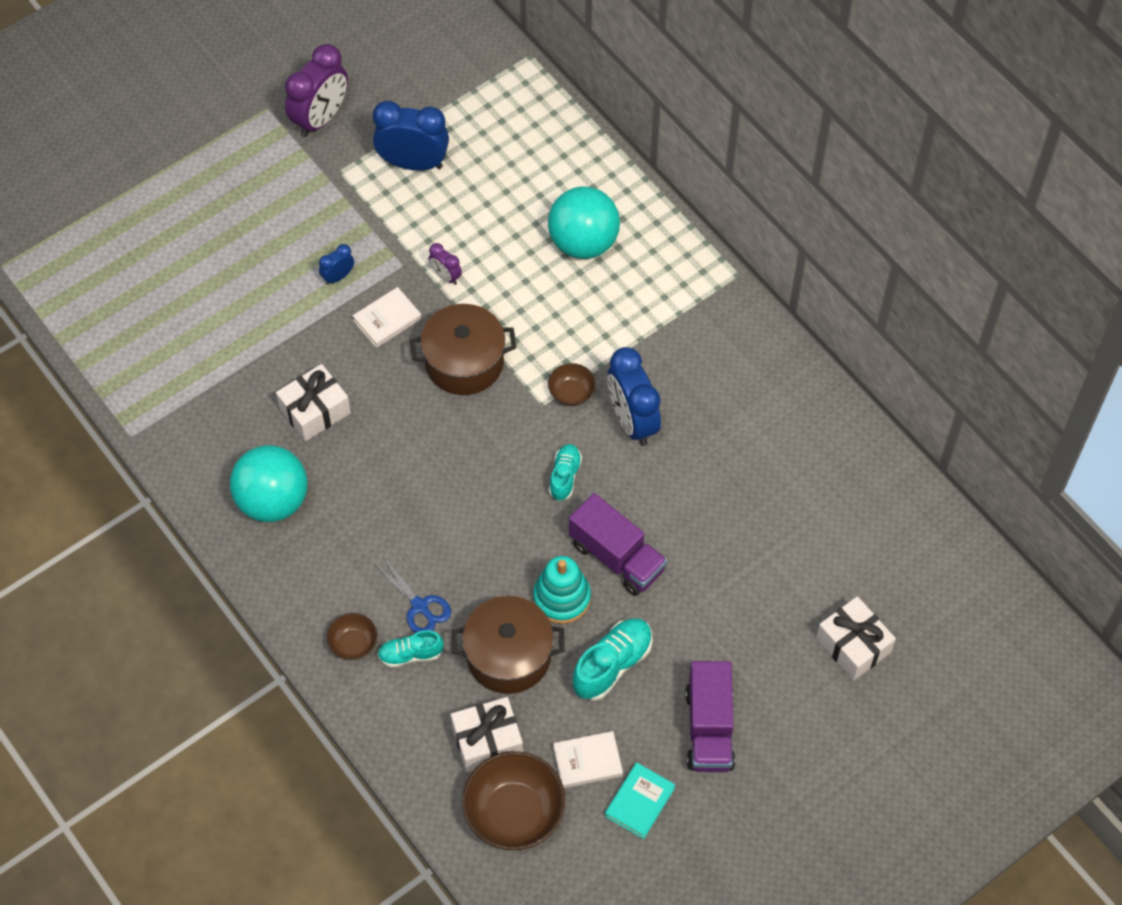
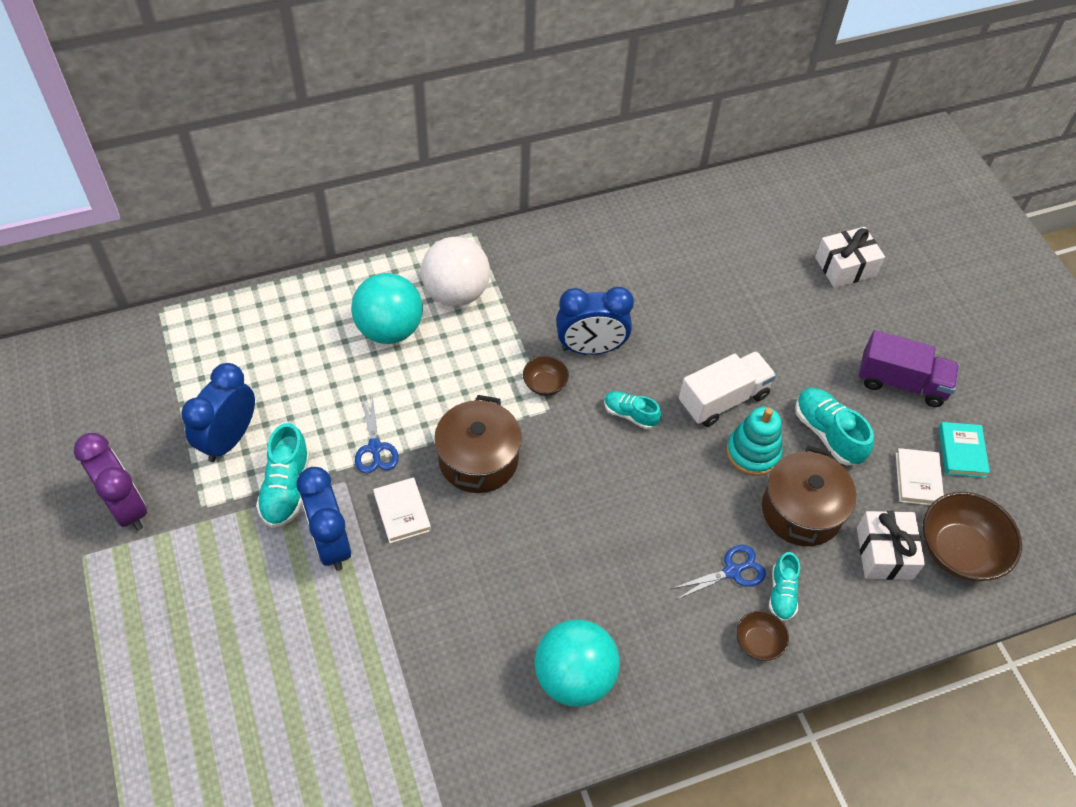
camera: 75 degrees left, 5 degrees down
(315, 411) = (482, 607): white gift -> none
(338, 277) = (331, 543): blue clock -> blue clock, size x2.08
(380, 224) = (286, 488): none -> turquoise shoe
(446, 276) = (375, 448): purple clock -> blue scissors
(617, 557) = (723, 399): purple truck -> white truck
(639, 802) = (962, 452): turquoise book -> turquoise book turned 45 degrees clockwise
(652, 283) = (456, 293): none -> white ball

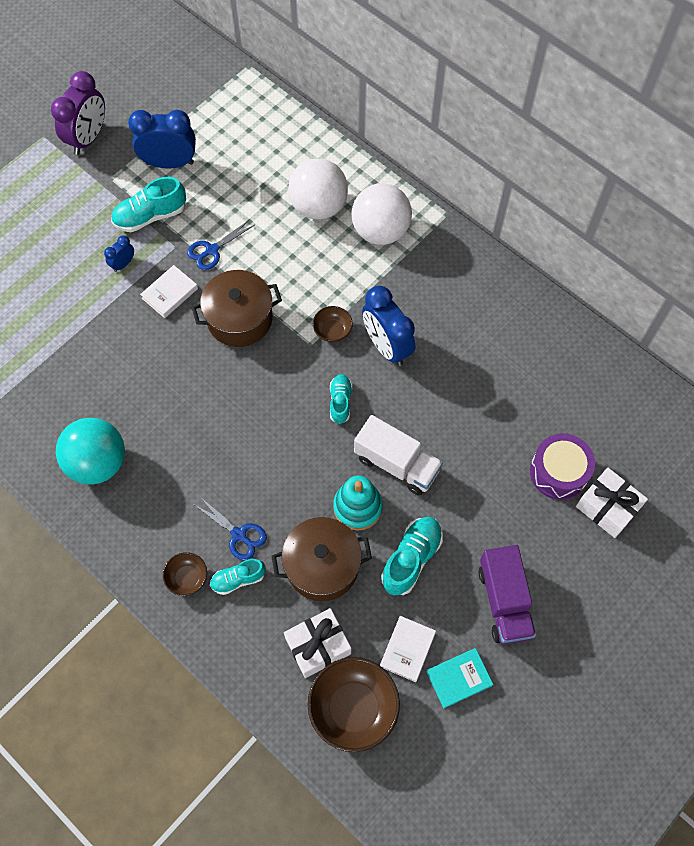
camera: 65 degrees right, 10 degrees up
(331, 543) = (123, 264): blue clock -> blue clock, size x0.48
(389, 329) = (318, 206): turquoise ball -> white ball
(794, 283) = (558, 472): none -> purple drum
(917, 479) = (407, 649): white book -> white book turned 45 degrees counterclockwise

